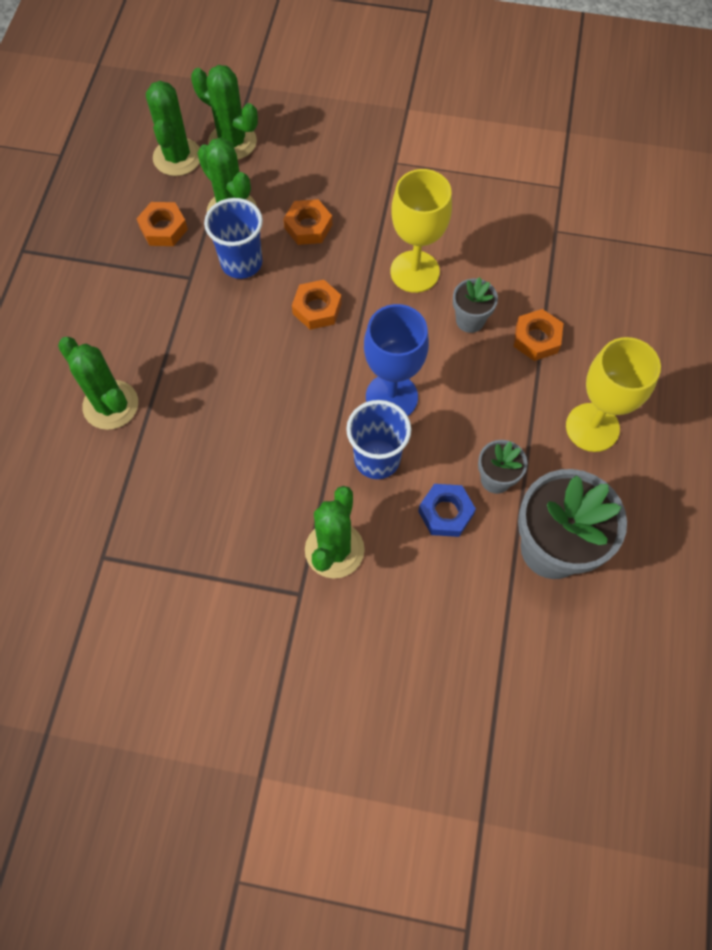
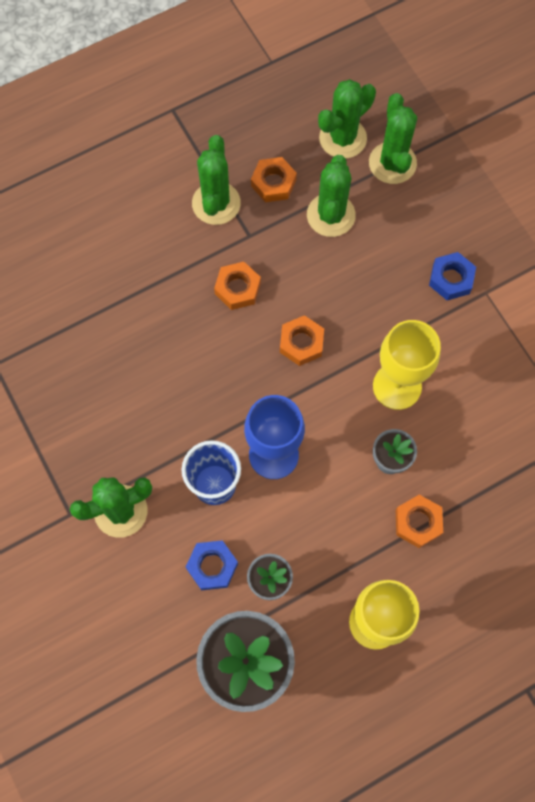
camera: 50 degrees right, 5 degrees up
(111, 405) = (105, 273): green cactus -> green cactus (216, 203)
(241, 263) = (293, 259): blue cup -> none
(308, 226) = (367, 278): orange nut -> orange nut (237, 288)
(363, 175) = (451, 279): none -> blue nut

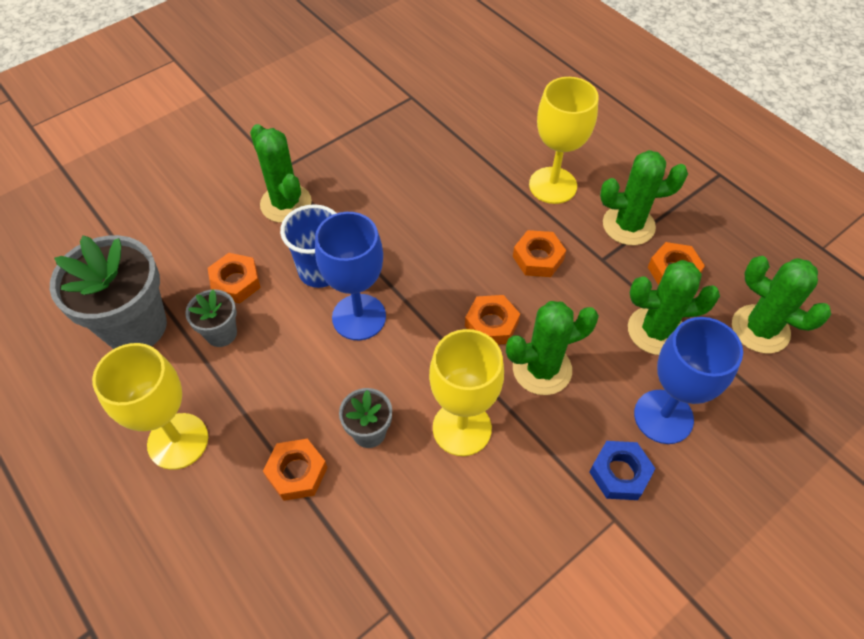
camera: 80 degrees right, 15 degrees down
(154, 255) = (552, 185): none -> yellow goblet
(212, 566) = (236, 282): blue nut -> orange nut
(392, 163) = (751, 386): green cactus -> green cactus (542, 369)
(409, 234) = (663, 416): none -> blue goblet

